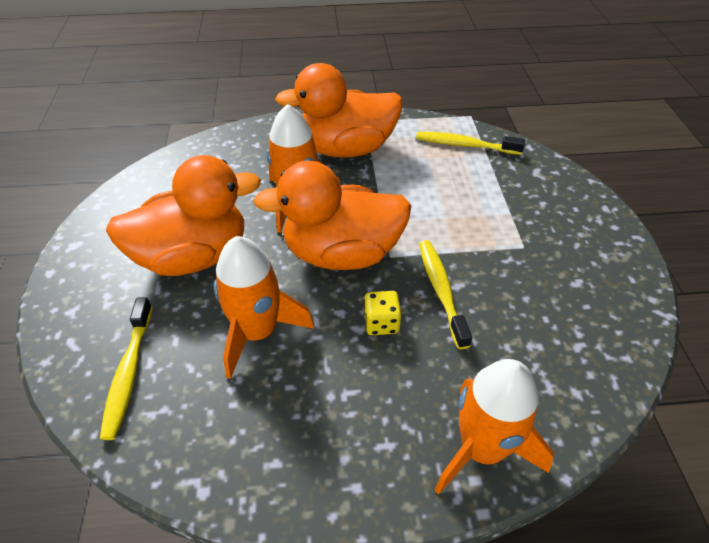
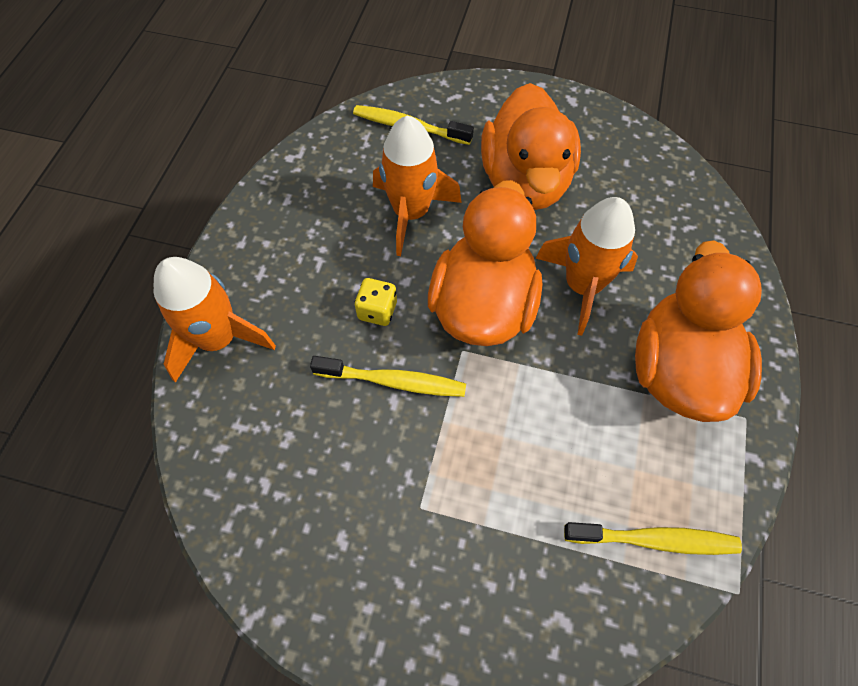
camera: 110 degrees right, 15 degrees up
(464, 145) = (655, 540): yellow toothbrush -> yellow toothbrush turned 60 degrees clockwise

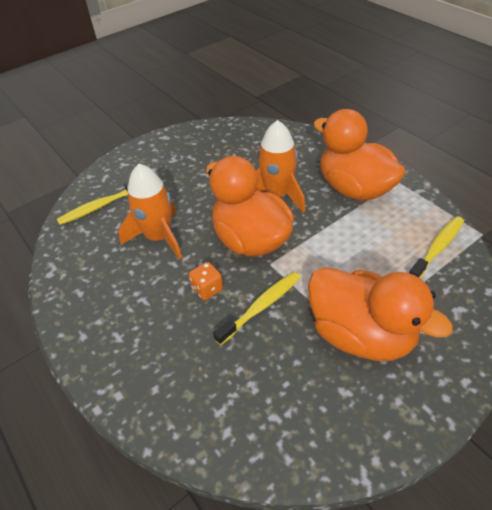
camera: 50 degrees left, 15 degrees down
(218, 339) = (142, 389): orange rocket -> none
(377, 310) = (207, 289): yellow dice -> orange dice
(525, 182) = (193, 181): orange duck -> orange duck (361, 334)

